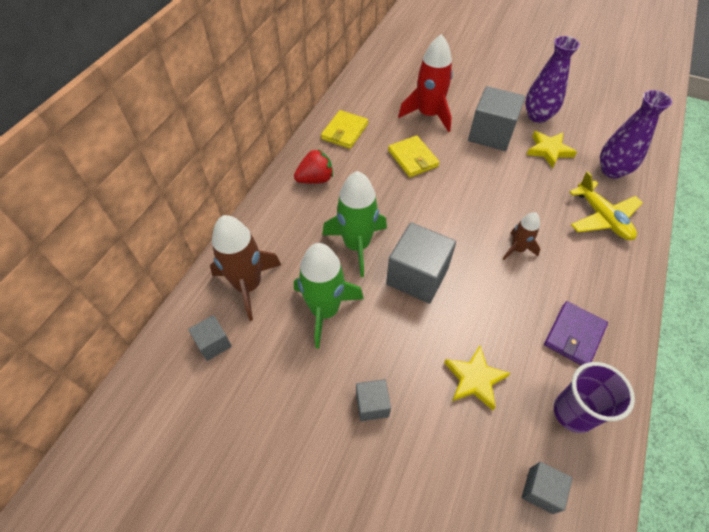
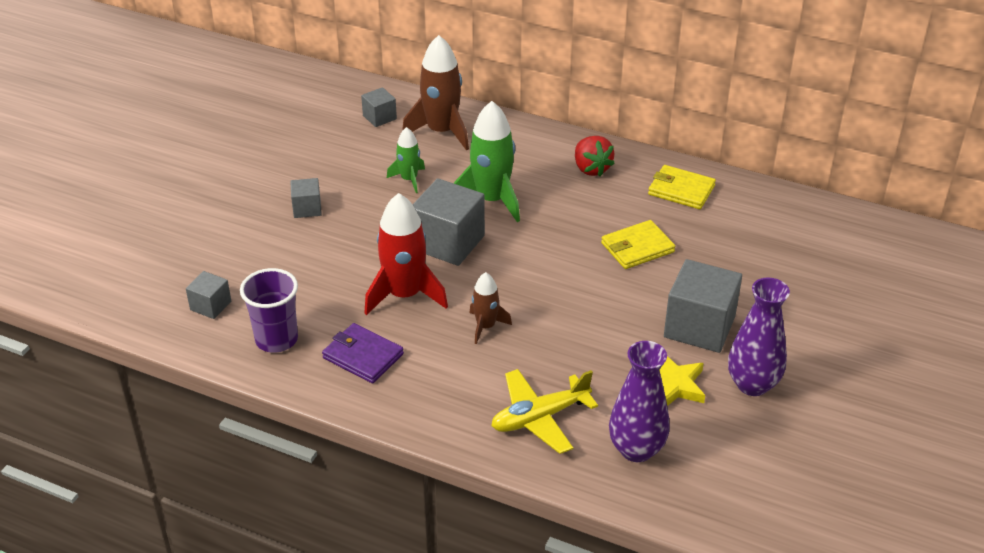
camera: 90 degrees right, 15 degrees down
(325, 310) = (409, 179): green rocket -> green rocket, size x0.55
(428, 114) = (731, 266): red rocket -> red rocket (405, 295)
(474, 379) = (322, 275): yellow star -> none

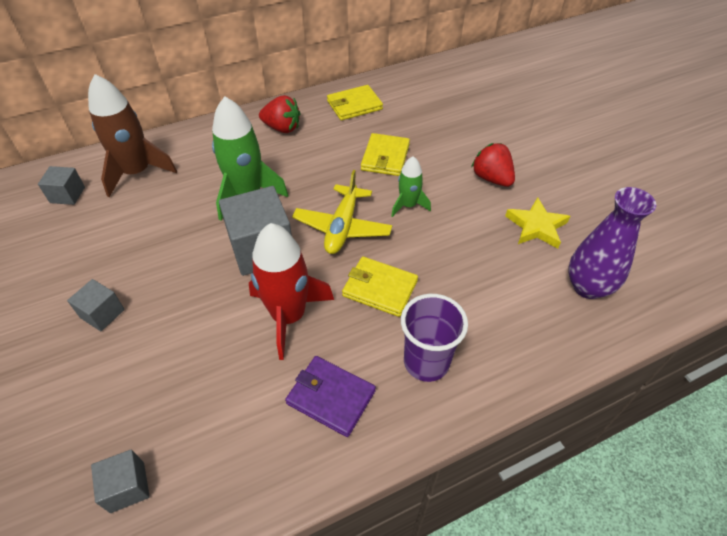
camera: 50 degrees left, 10 degrees up
(276, 339) = (239, 456): purple cup -> purple cup (426, 362)
(363, 356) = (331, 397): purple wallet -> purple wallet turned 45 degrees clockwise
(409, 179) = (161, 225): green rocket -> green rocket (408, 205)
(485, 326) = (380, 288): brown rocket -> yellow wallet
(539, 418) = (510, 321): yellow plane -> yellow plane (342, 227)
(699, 327) = (491, 178): grey cube -> red strawberry
(752, 384) = (568, 190): purple vase -> none

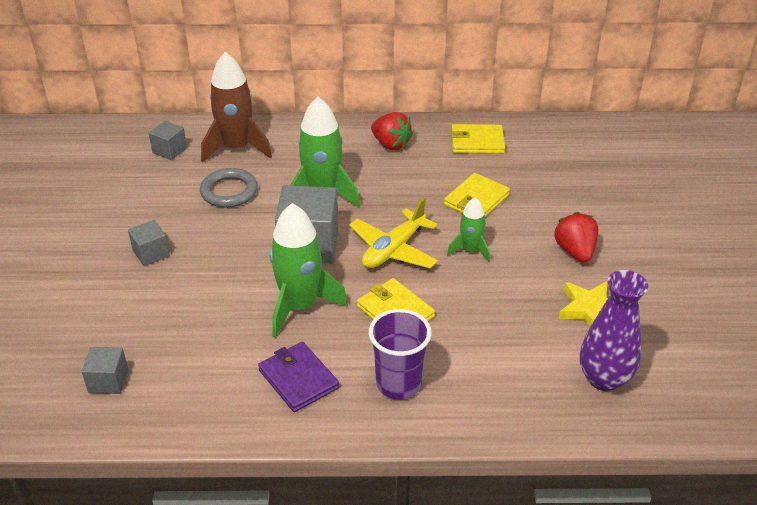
camera: 25 degrees right, 10 degrees down
(152, 219) = (229, 191): none -> grey ring
(289, 316) = (300, 306): red rocket -> green rocket

